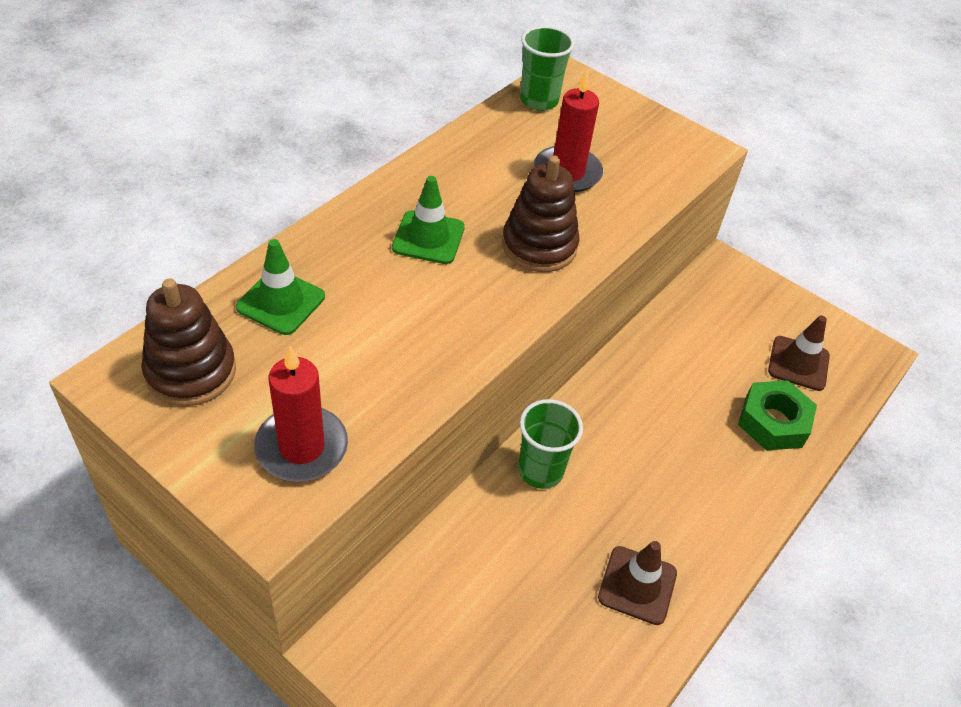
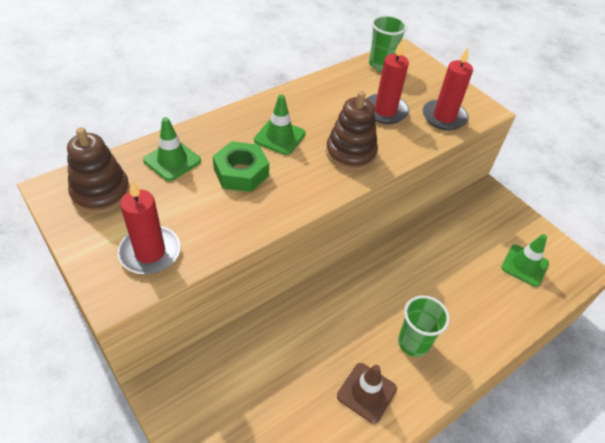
camera: 15 degrees right, 0 degrees up
(540, 470) = (324, 301): green cup -> green cup (413, 343)
(652, 169) = (444, 117): none -> red candle
(773, 422) = (495, 301): green nut -> green nut (241, 172)
(798, 363) = (524, 265): brown traffic cone -> green traffic cone

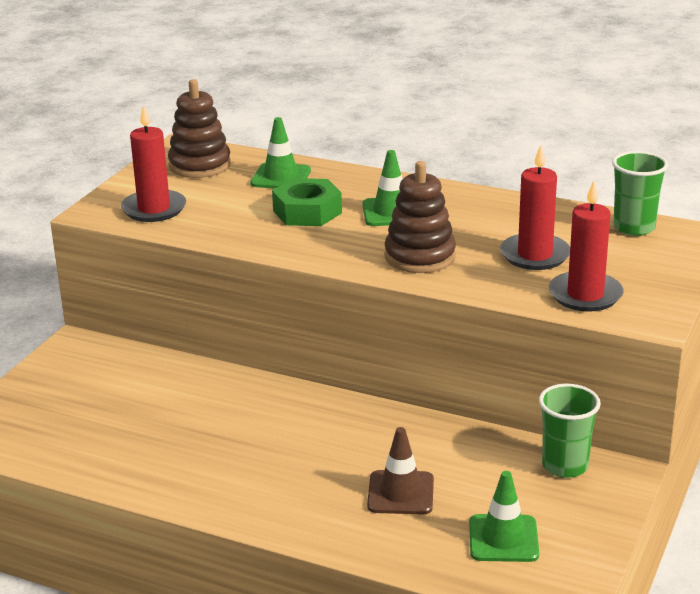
camera: 65 degrees right, 20 degrees down
(366, 392) = (171, 462): brown traffic cone -> brown traffic cone (400, 493)
(413, 343) = (268, 476): green cup -> green cup (565, 466)

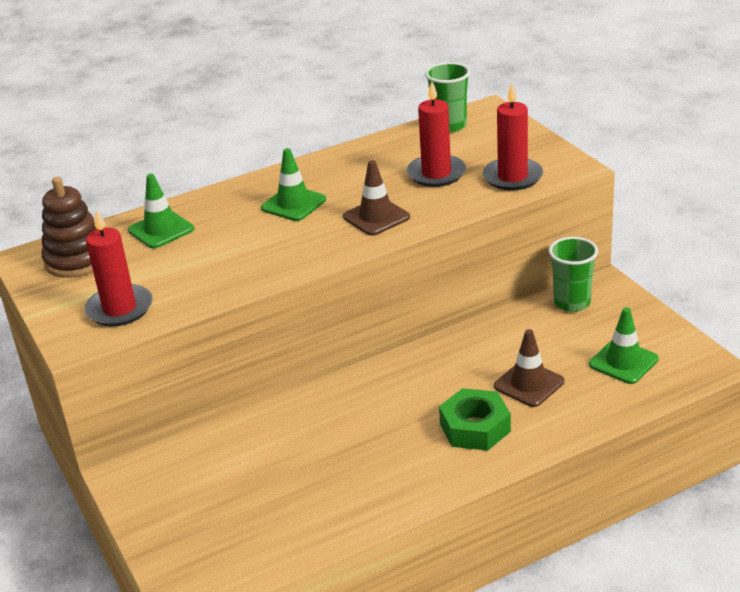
camera: 50 degrees left, 5 degrees up
(307, 212) = (238, 238): green nut -> green nut (475, 427)
(420, 256) = (376, 217): brown stacking toy -> brown traffic cone

